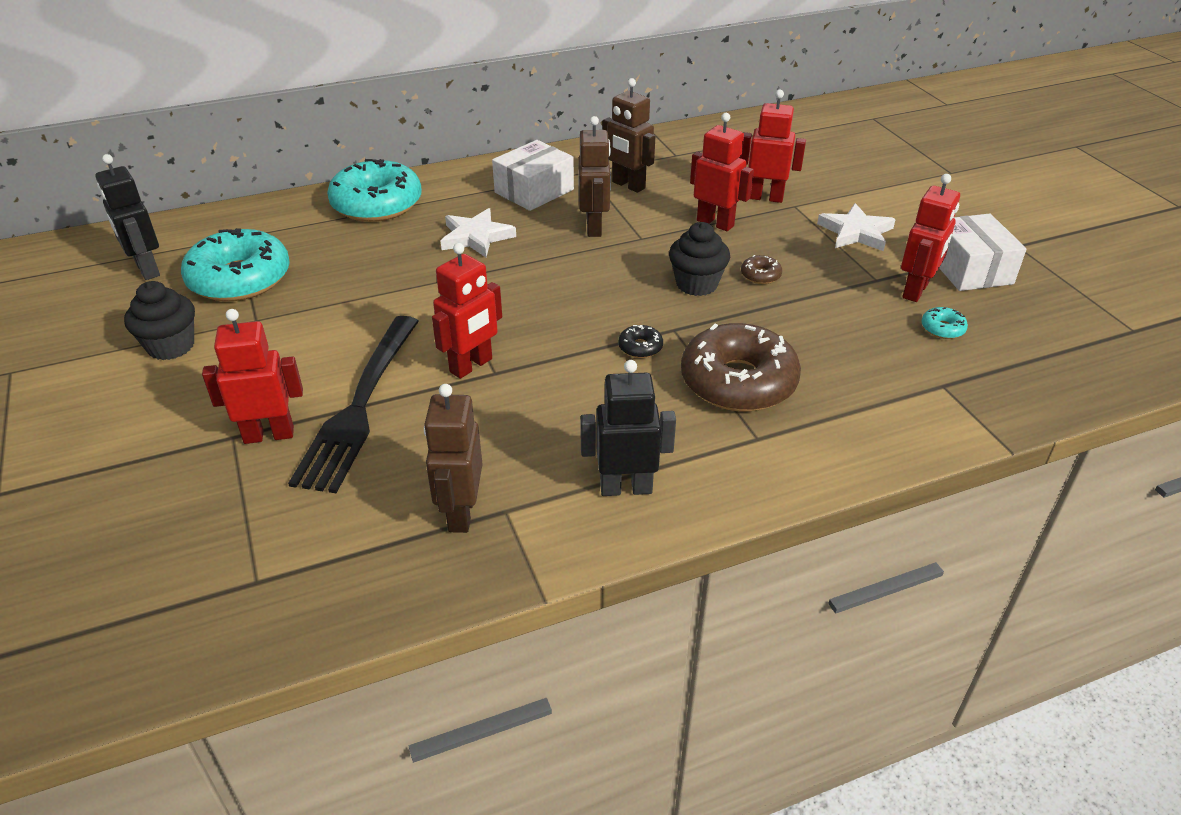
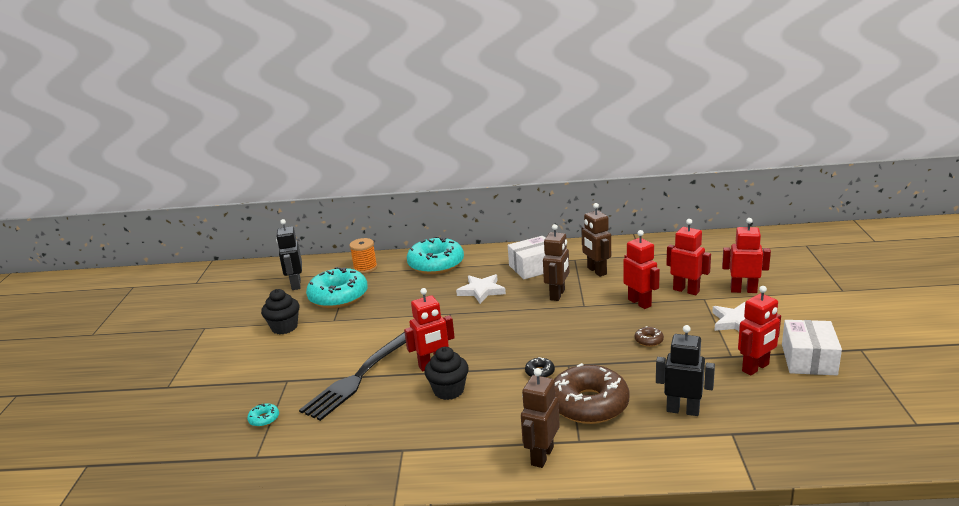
camera: 25 degrees right, 15 degrees down
(259, 225) = (365, 268): none -> orange spool
(269, 435) = (305, 383): red robot -> red robot (743, 290)
(461, 513) = (377, 445): brown robot -> brown robot (542, 456)
(626, 488) = (478, 452): black robot -> black robot (683, 410)
(696, 284) = (601, 339): black cupcake -> black cupcake (449, 390)
(942, 329) = (758, 396): turquoise donut -> turquoise donut (264, 419)

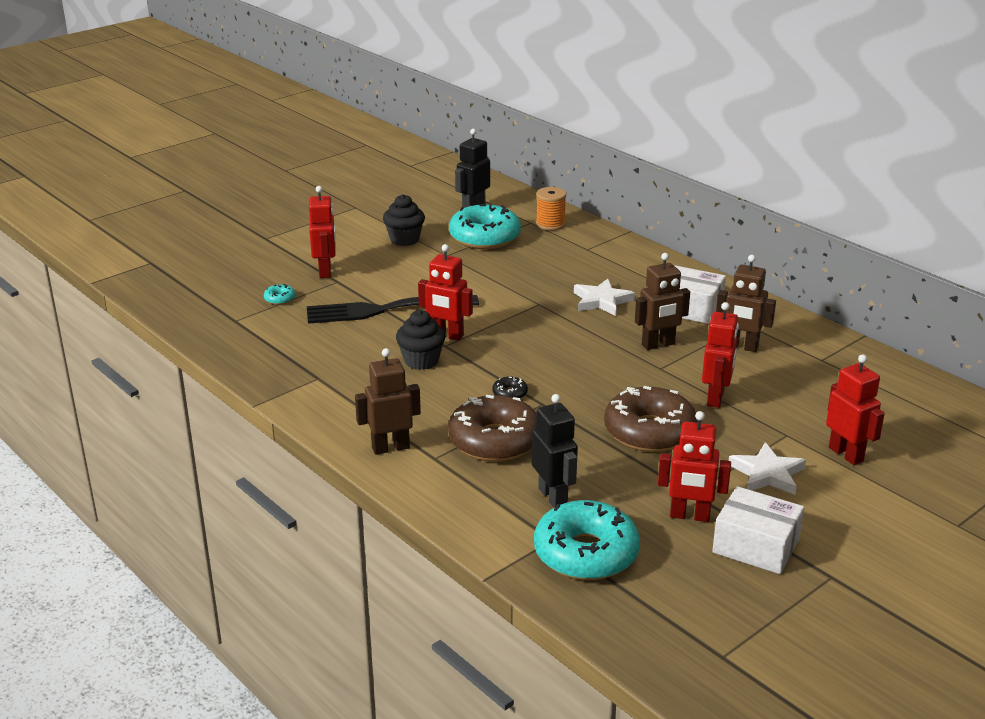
camera: 45 degrees right, 5 degrees up
(436, 264) = (613, 254): turquoise donut -> turquoise donut (586, 553)
(596, 271) = (741, 347): brown robot -> brown robot turned 90 degrees counterclockwise
(649, 340) = (649, 432): brown donut -> brown donut, size x2.49
(686, 290) = (786, 417): red robot -> red robot (325, 271)
(808, 359) = (756, 546): white box -> white box turned 60 degrees clockwise

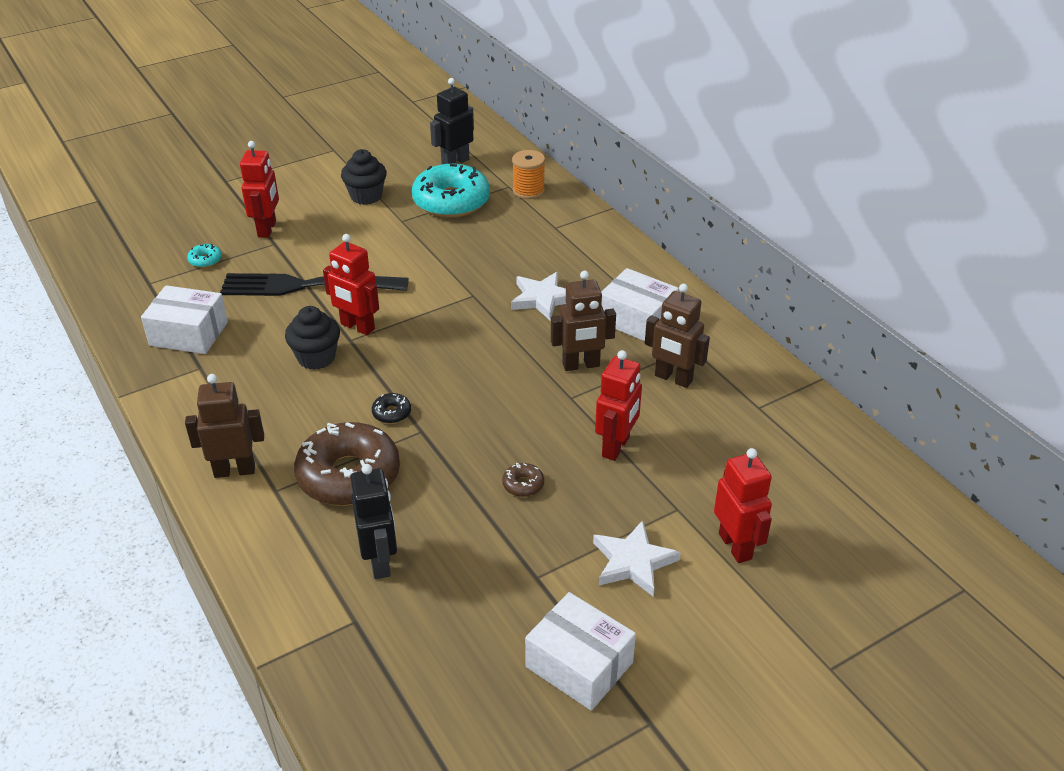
camera: 10 degrees right, 10 degrees up
(294, 354) = (189, 334): none -> white box
(586, 553) = (383, 647): turquoise donut -> none
(649, 432) = (523, 485): brown donut -> brown donut, size x0.40
(690, 516) = (521, 610): red robot -> none

